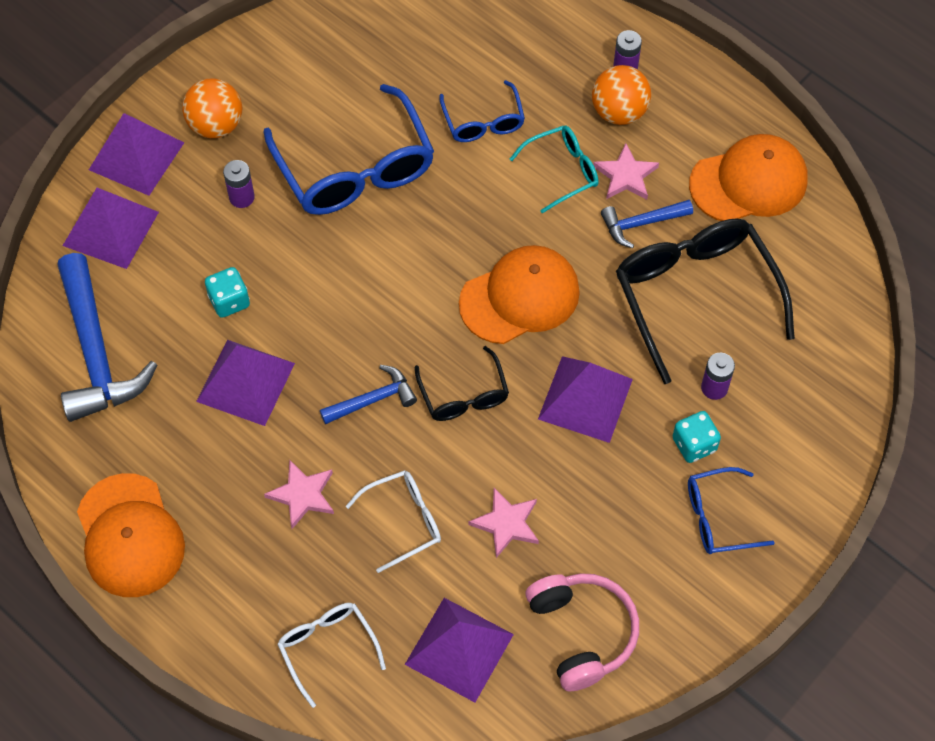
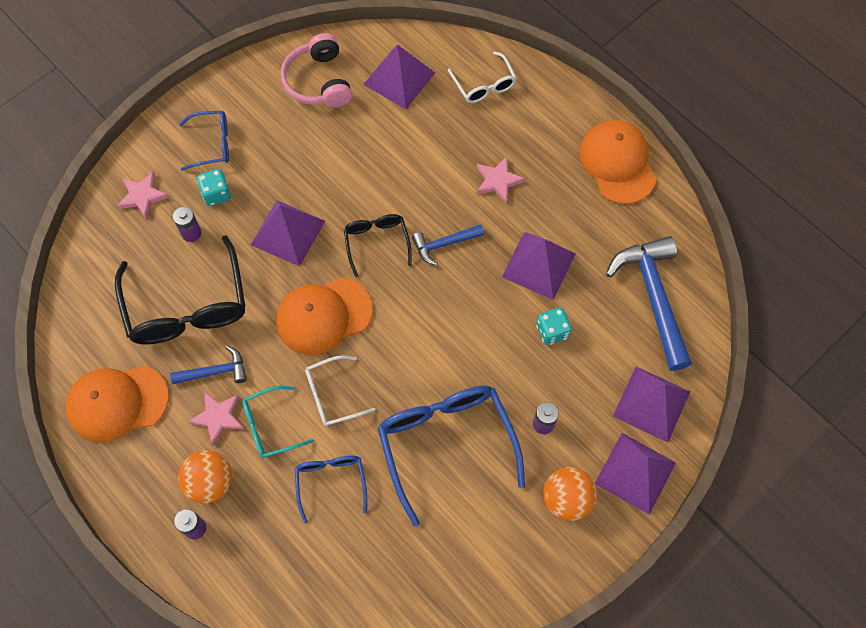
camera: 175 degrees left, 5 degrees up
(403, 521) = (429, 158): white glasses -> white glasses (333, 395)
(506, 523) = (358, 151): pink star -> pink star (142, 196)

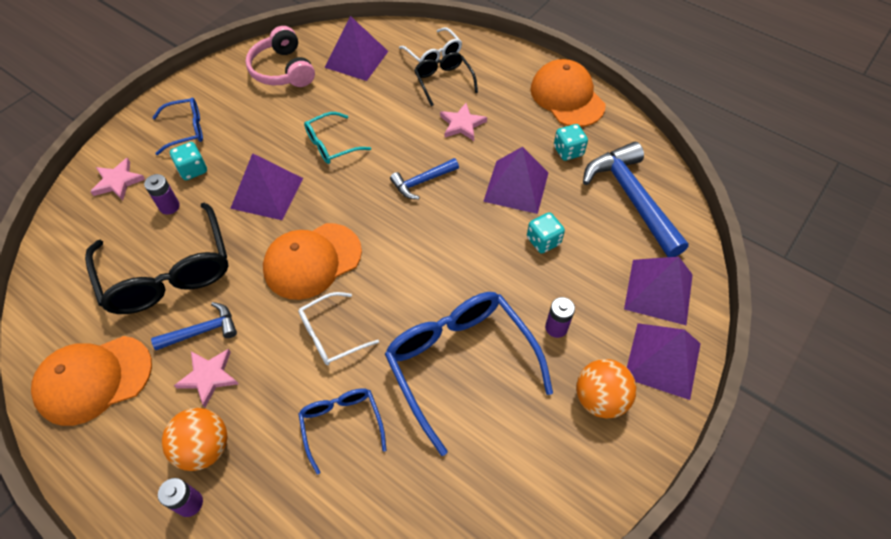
camera: 10 degrees left, 10 degrees down
(271, 426) = (268, 376): turquoise glasses -> turquoise glasses (332, 144)
(377, 243) = (356, 189): black glasses -> black glasses (443, 81)
(602, 231) = (568, 151): none -> turquoise dice

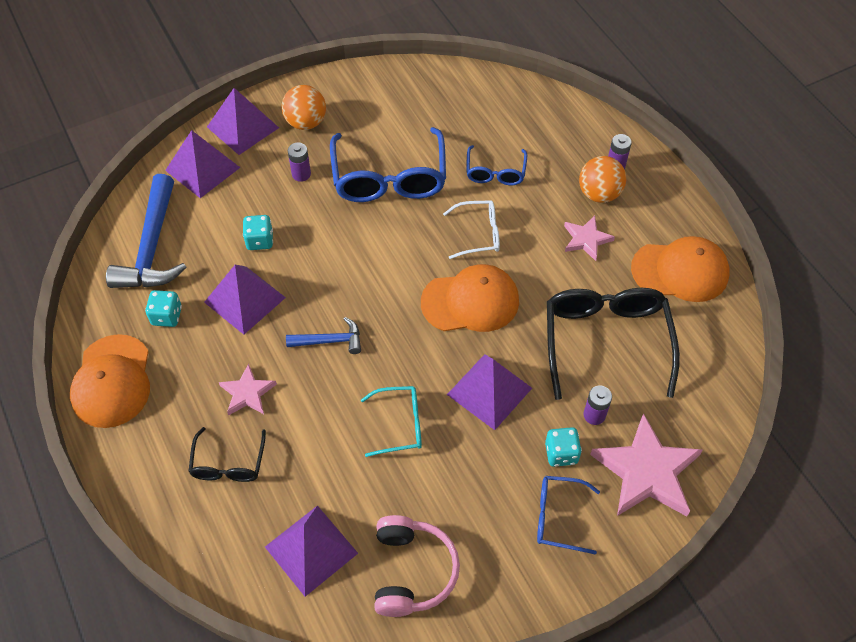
camera: 155 degrees left, 0 degrees up
(118, 181) = (646, 471): pink star -> pink star, size x1.85
(202, 331) = (584, 277): blue hammer -> none
(433, 54) = (213, 514): white glasses -> none

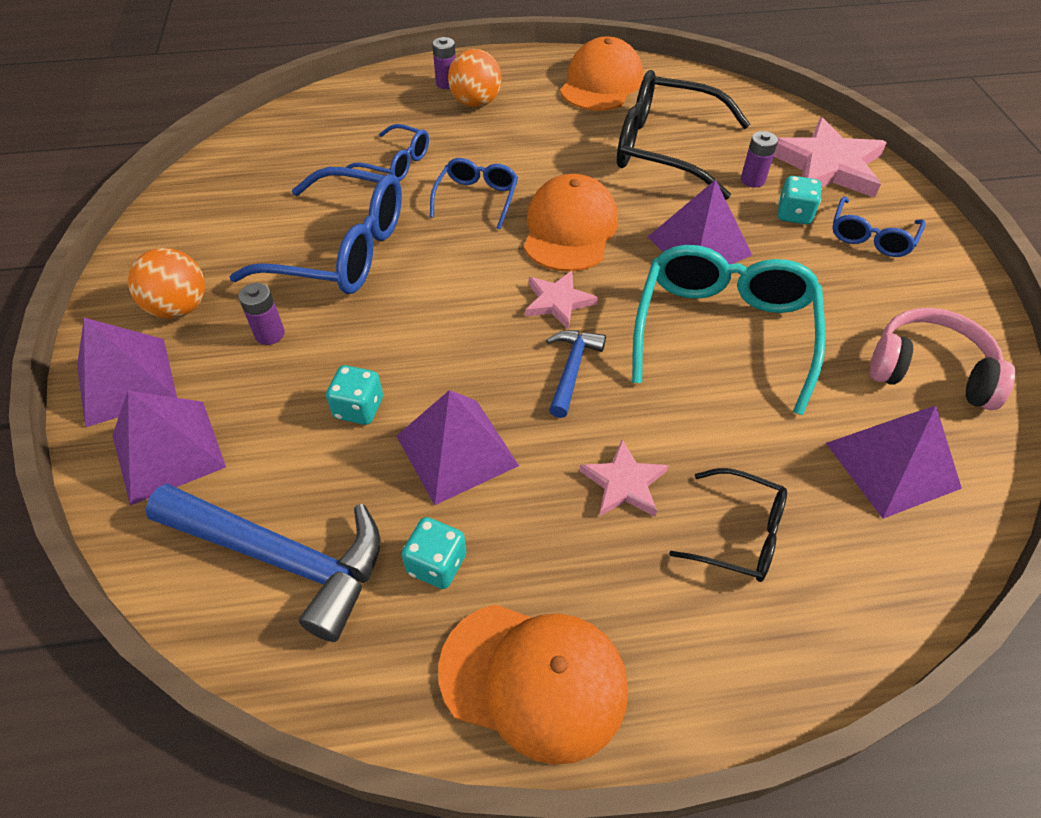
camera: 70 degrees left, 5 degrees down
(399, 425) = (723, 332): turquoise glasses -> turquoise glasses, size x1.88
(478, 234) = (476, 199): white glasses -> blue glasses
(586, 239) = (530, 126): pink star -> pink star (558, 301)

